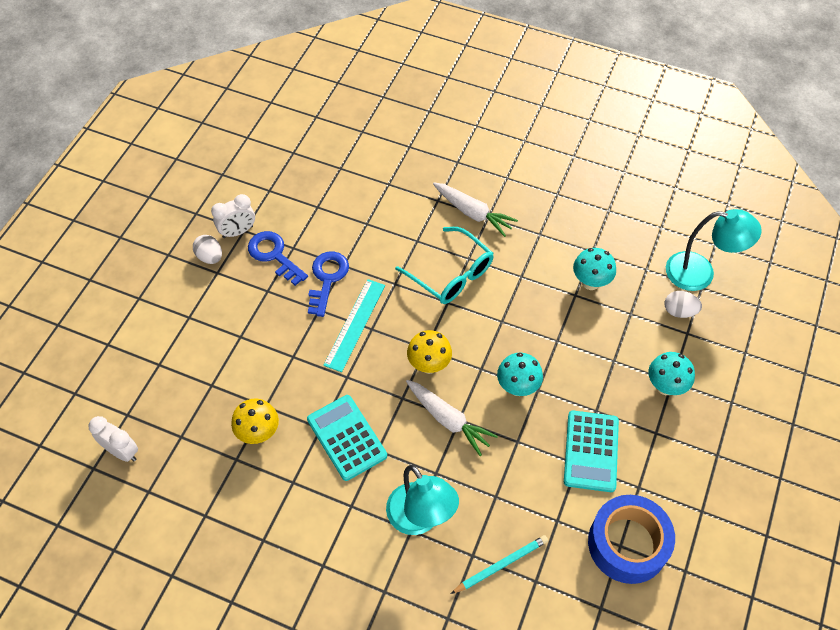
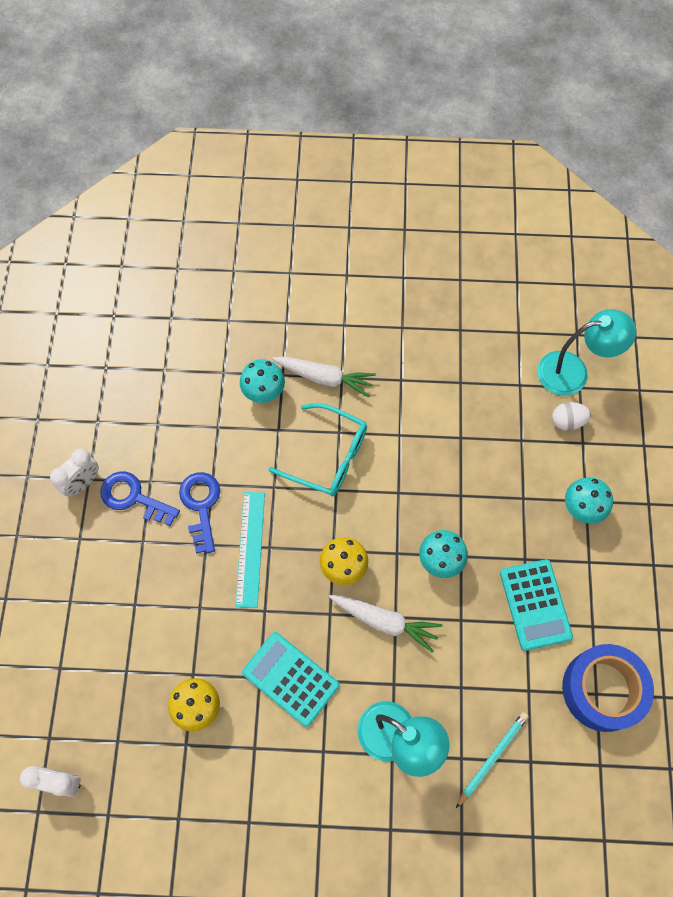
camera: 20 degrees left, 10 degrees up
(210, 257) = (64, 523): white egg -> none
(590, 282) = (471, 418): turquoise mushroom -> turquoise mushroom (264, 393)

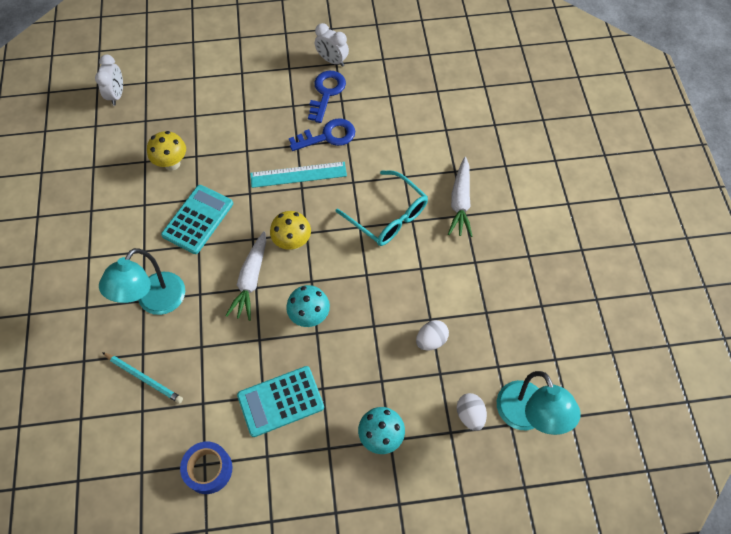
camera: 80 degrees right, 5 degrees down
(264, 393) = (434, 160): turquoise mushroom -> none
(328, 456) = (388, 216): turquoise glasses -> turquoise glasses turned 60 degrees counterclockwise
(484, 441) = (431, 340): none -> white egg
(602, 690) = (208, 469): blue tape -> blue tape, size x0.63

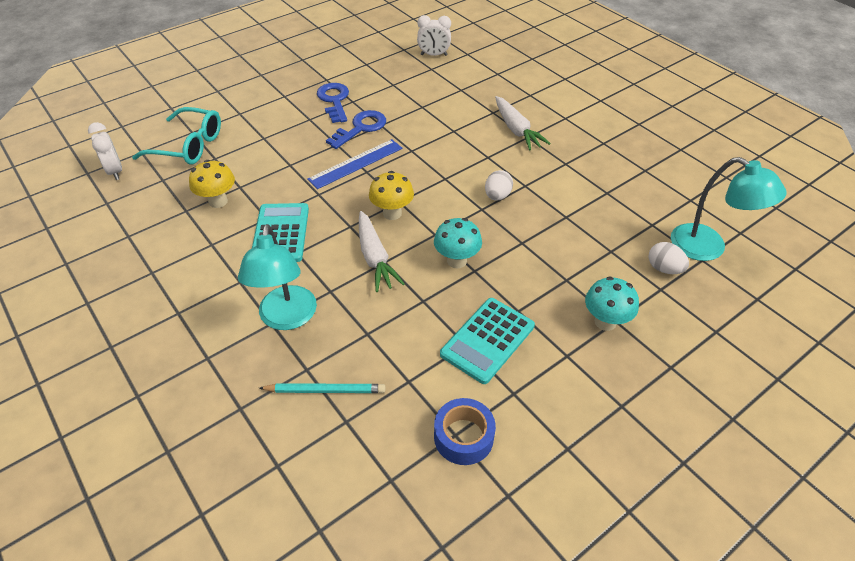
camera: 30 degrees left, 15 degrees down
(298, 175) = (356, 164): turquoise ruler -> blue ruler
(332, 60) = (321, 79): white clock -> white clock (434, 55)
(388, 216) = (464, 161): turquoise glasses -> turquoise glasses (188, 146)
(431, 340) = (581, 231): white egg -> white egg (497, 196)

